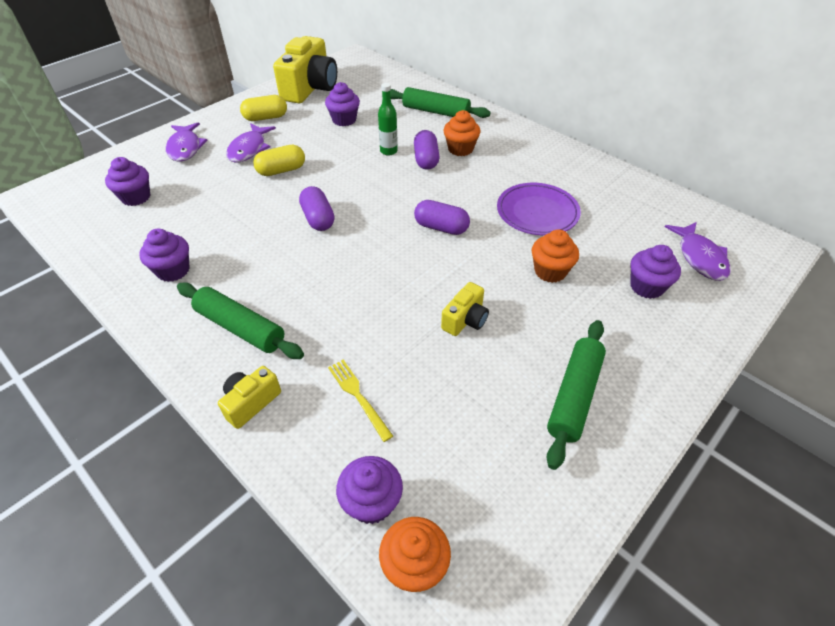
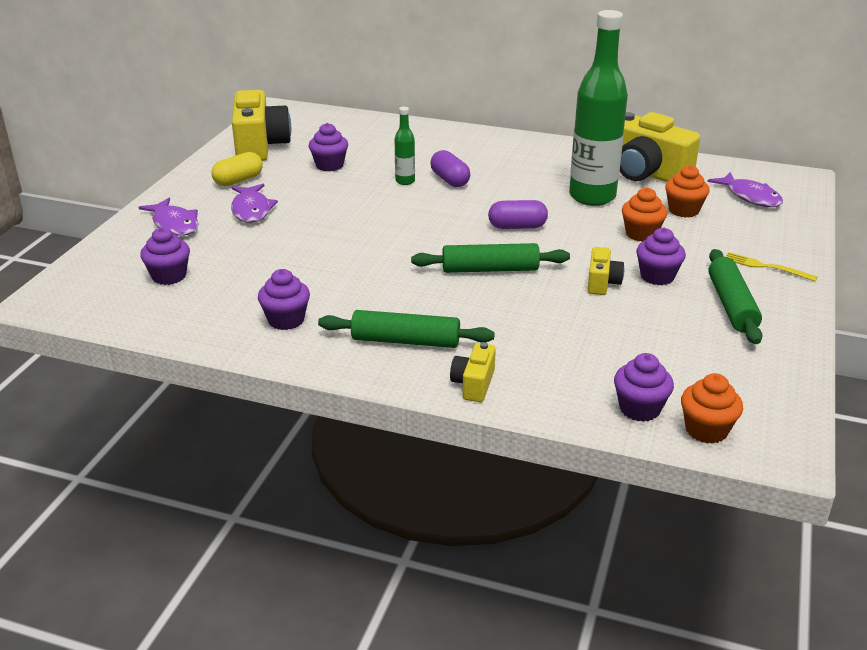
camera: 25 degrees left, 15 degrees down
(281, 170) = (309, 219): yellow capsule -> none
(318, 218) = (391, 247): purple capsule -> none
(358, 396) = (563, 353): yellow fork -> yellow fork (765, 267)
(435, 112) = (419, 140): green rolling pin -> green rolling pin (490, 269)
(460, 149) = (475, 165): orange cupcake -> orange cupcake (683, 210)
(537, 212) = (592, 197): purple plate -> green bottle
(611, 199) = (646, 173): none -> yellow camera
(646, 287) = (726, 225): purple cupcake -> purple cupcake (657, 276)

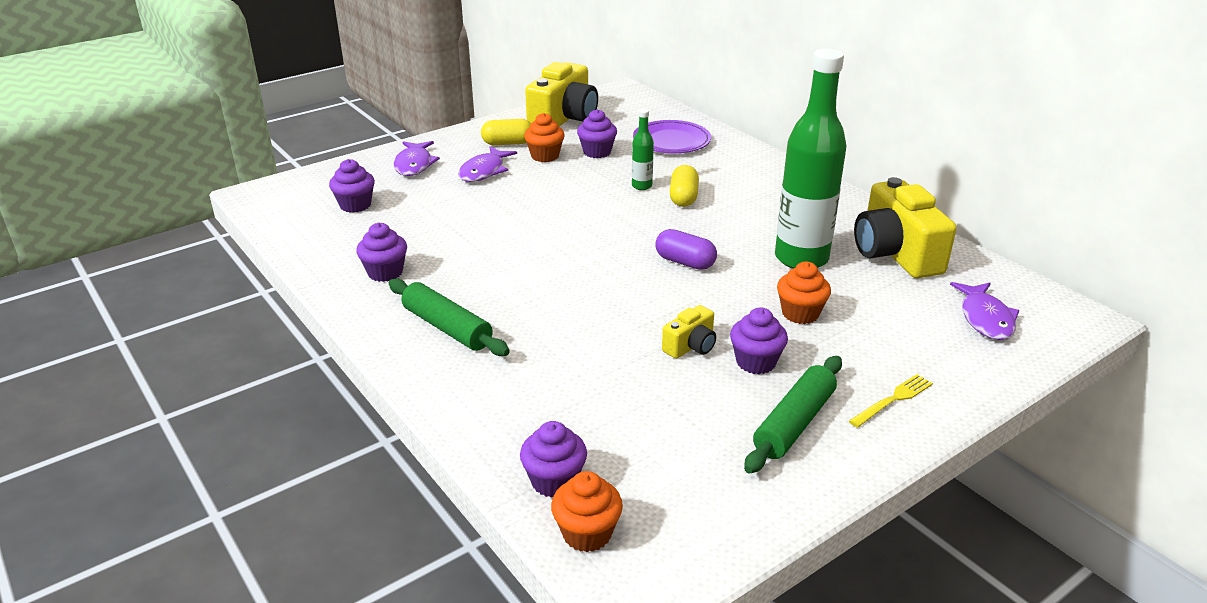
camera: 35 degrees right, 0 degrees up
(379, 140) = (671, 141): none -> purple plate
(450, 180) = (683, 198): purple capsule -> yellow capsule
(473, 384) = (447, 389): yellow camera -> none
(490, 269) = (604, 293): green rolling pin -> none
(683, 210) = (883, 306): orange cupcake -> orange cupcake (545, 156)
(765, 267) = (893, 400): yellow fork -> yellow fork turned 75 degrees clockwise

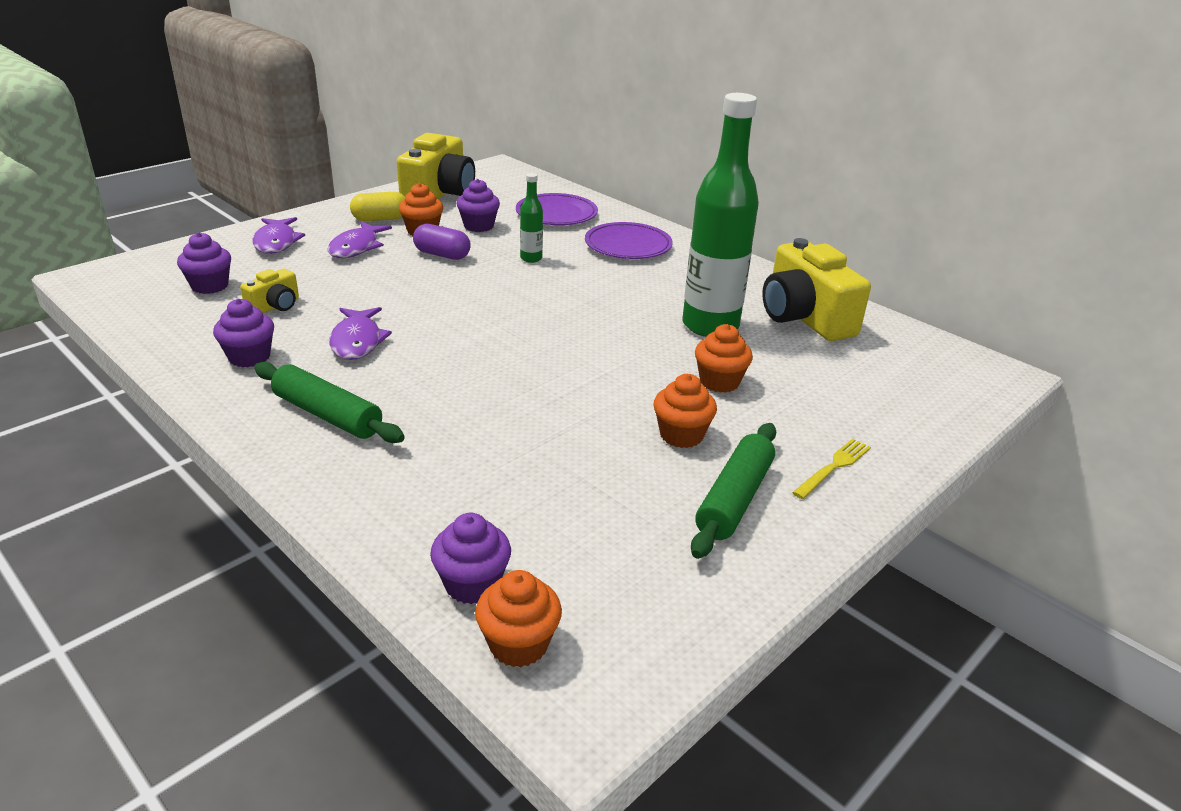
camera: 10 degrees left, 0 degrees up
(683, 198) = (577, 269): yellow capsule -> none
(685, 262) = (588, 334): purple capsule -> purple capsule (442, 255)
(691, 346) = (608, 422): yellow camera -> yellow camera (275, 306)
(735, 175) = (628, 246): none -> purple plate
(756, 362) = (681, 435): purple cupcake -> orange cupcake
(985, 318) = (908, 378): purple fish -> purple fish (357, 341)

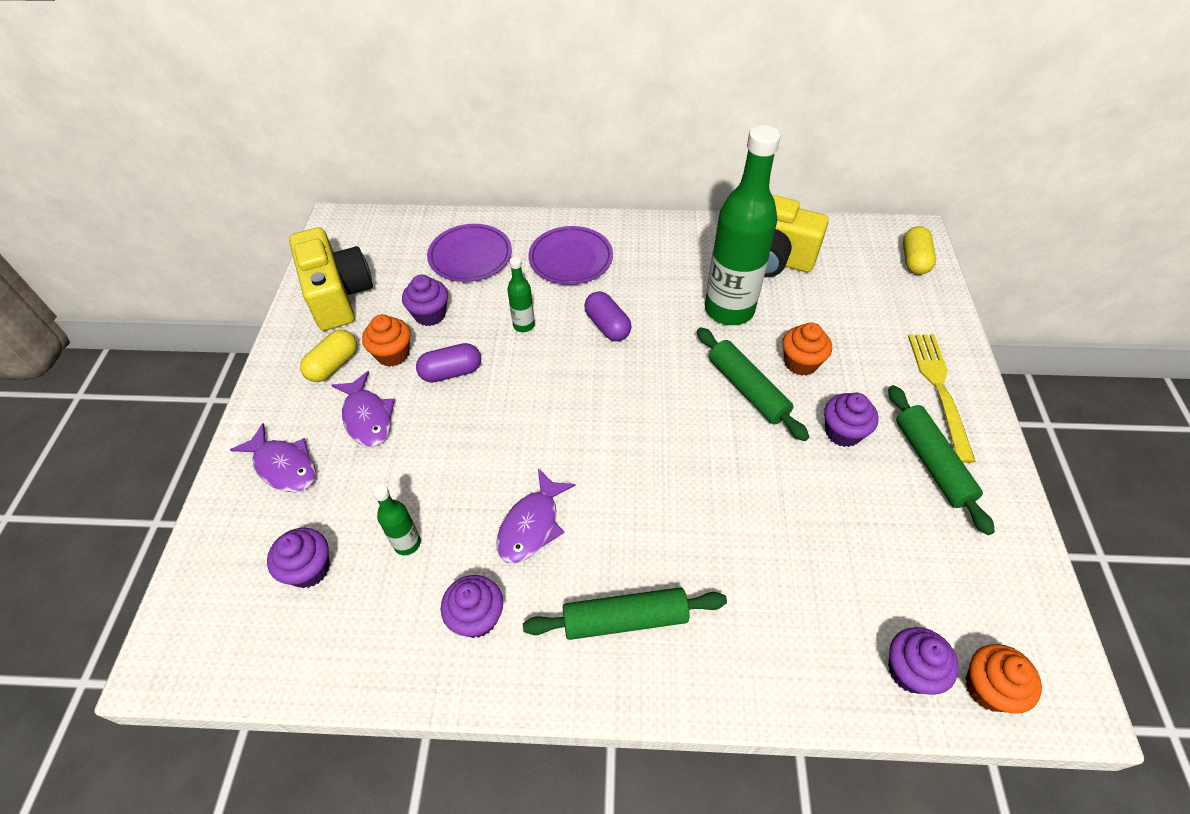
camera: 40 degrees left, 20 degrees up
(275, 306) = (407, 543): yellow camera -> green bottle
(357, 341) = (532, 525): purple fish -> purple fish turned 75 degrees clockwise
(591, 287) = (607, 326): none -> purple capsule
(641, 370) = (747, 389): none -> green rolling pin
(681, 435) = (843, 432): orange cupcake -> purple cupcake
(833, 467) = (939, 389): yellow fork -> yellow fork, size x1.69
(966, 387) = (914, 260): none -> yellow capsule

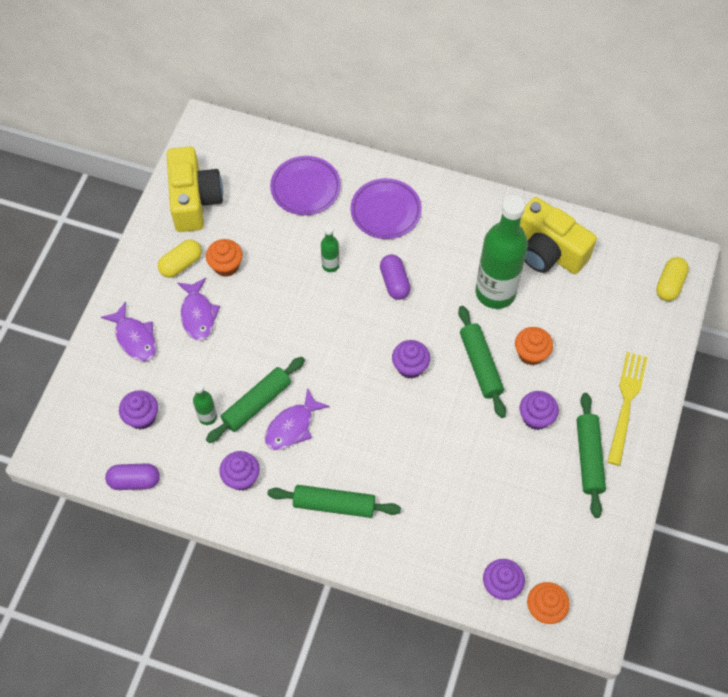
camera: 15 degrees right, 10 degrees up
(430, 314) = (261, 237): purple cupcake -> purple cupcake (410, 367)
(451, 372) = (266, 293): purple capsule -> purple capsule (134, 481)
(473, 507) = (257, 403): none -> green rolling pin

